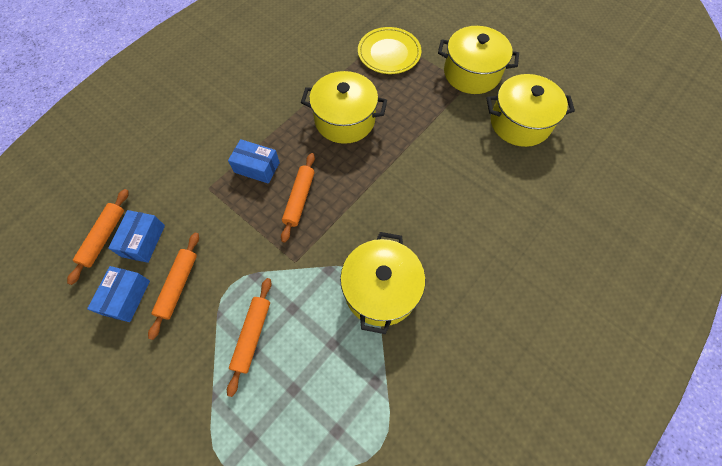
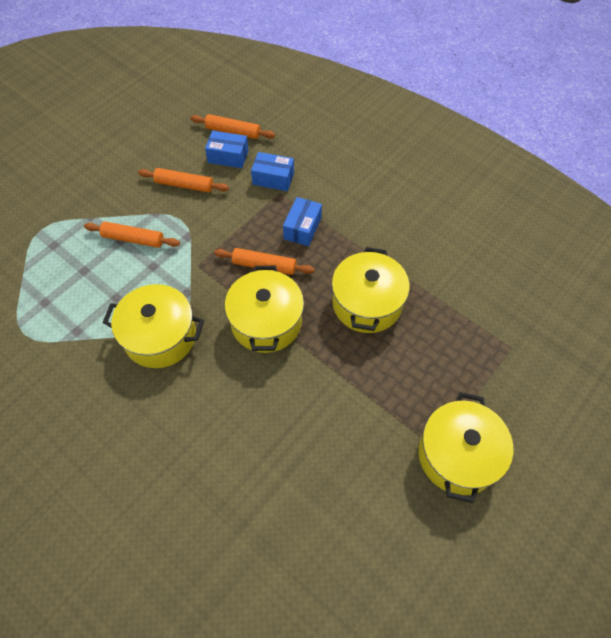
camera: 90 degrees right, 5 degrees down
(126, 297) = (179, 154): blue box -> blue box (273, 178)
(389, 53) = (479, 352): yellow plate -> none
(520, 123) = (374, 511): yellow pot -> yellow pot (266, 322)

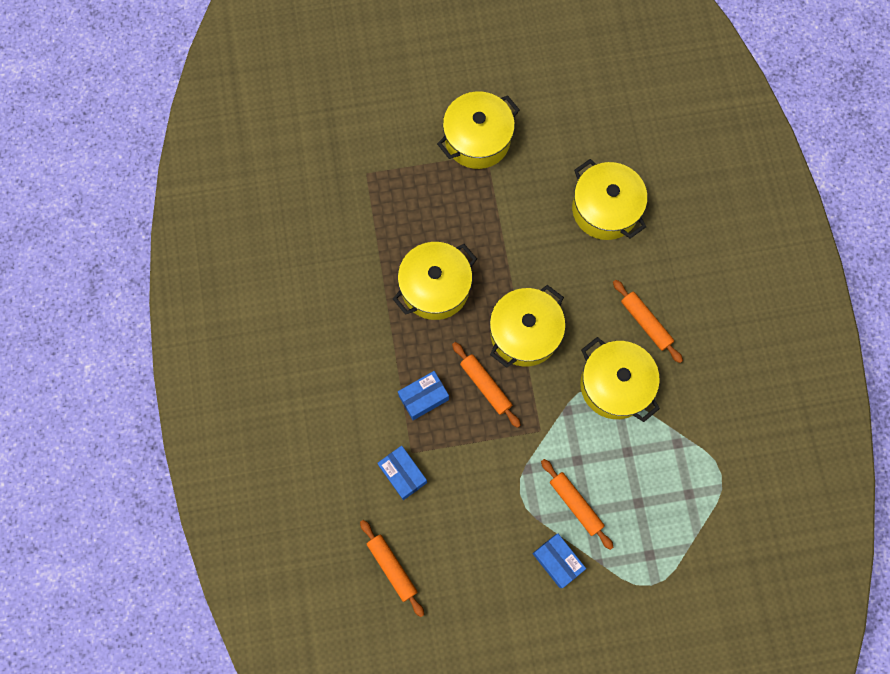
camera: 140 degrees left, 15 degrees up
(184, 185) = (488, 533): orange rolling pin -> orange rolling pin (645, 323)
(228, 156) = (422, 537): blue box -> blue box (557, 561)
(283, 484) = (605, 209): none -> yellow pot

